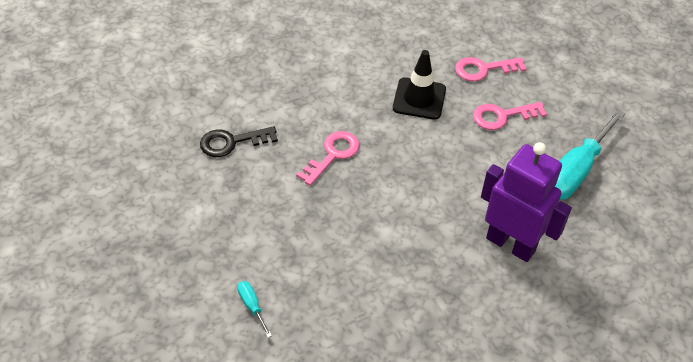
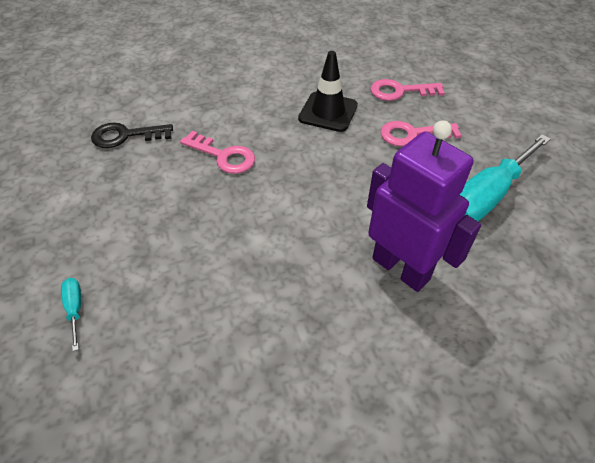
camera: 10 degrees right, 0 degrees up
(332, 155) = (223, 156): pink key -> pink key turned 75 degrees clockwise

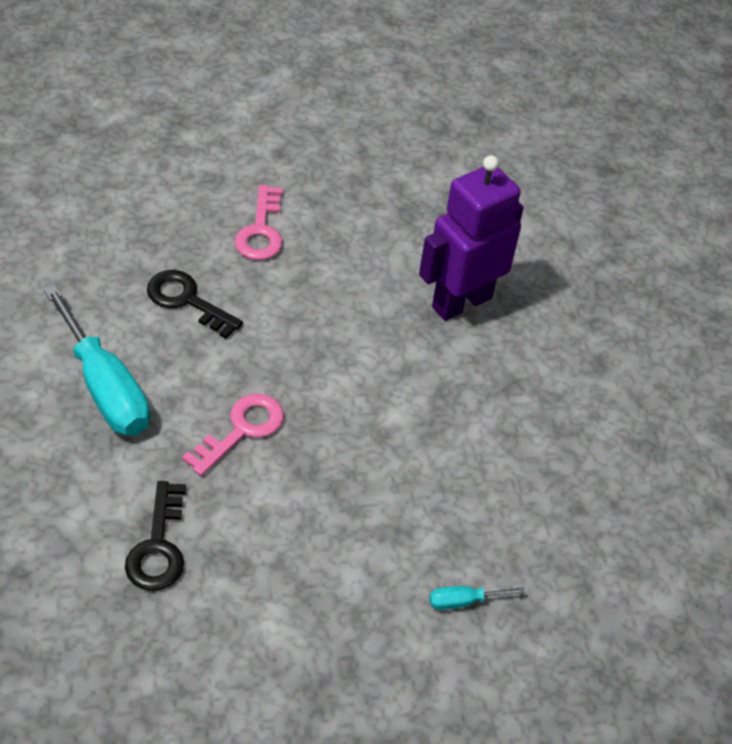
camera: 85 degrees left, 0 degrees up
(328, 112) = (187, 300): black traffic cone -> black key
(400, 91) = (170, 216): pink key -> none
(487, 195) = (379, 202): turquoise screwdriver -> turquoise screwdriver (105, 387)

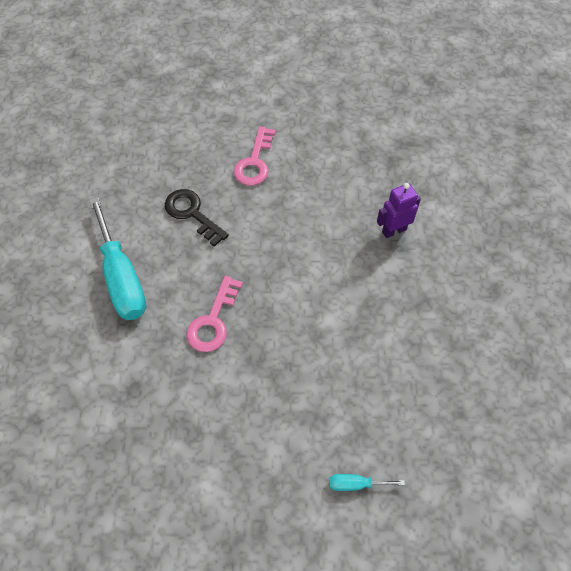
camera: 15 degrees right, 10 degrees up
(158, 546) = (136, 410): black key -> none
(242, 430) = (213, 321): pink key -> pink key turned 150 degrees clockwise
(461, 302) = (394, 230): purple robot -> purple robot, size x0.52

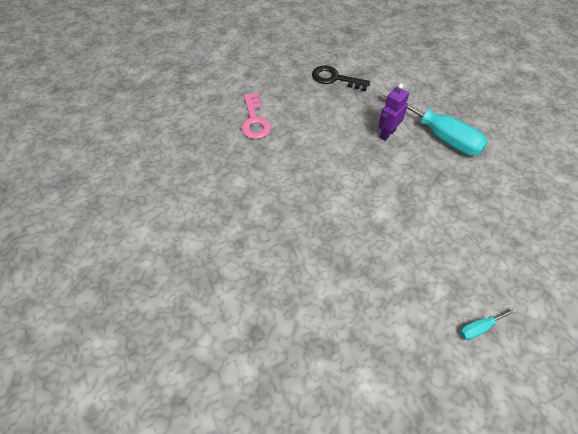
camera: 25 degrees left, 5 degrees down
(121, 277) = (193, 245): turquoise screwdriver -> turquoise screwdriver (440, 136)
(192, 213) = (226, 174): black key -> black key (335, 78)
(213, 321) = (291, 249): pink key -> none

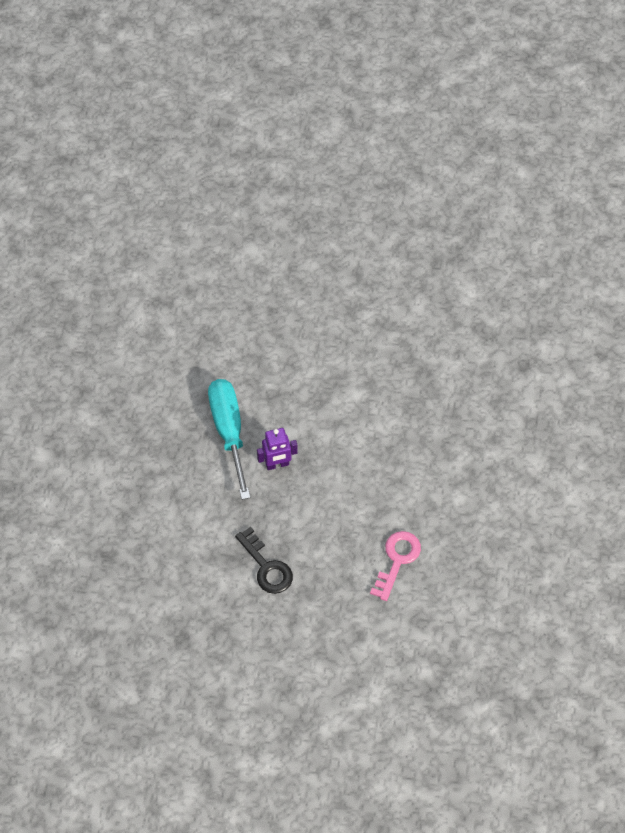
camera: 145 degrees left, 5 degrees up
(479, 328) = (362, 278): turquoise screwdriver -> none

